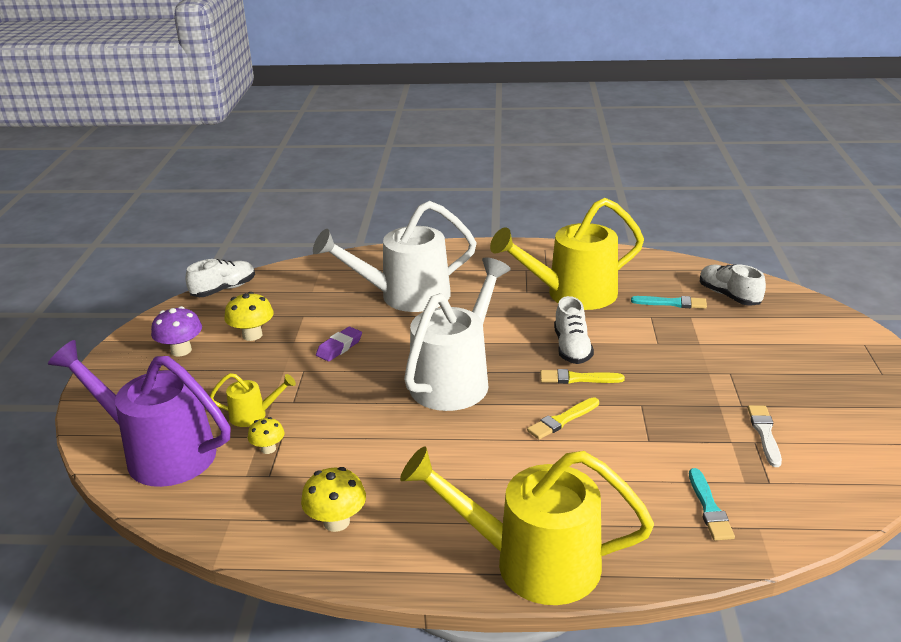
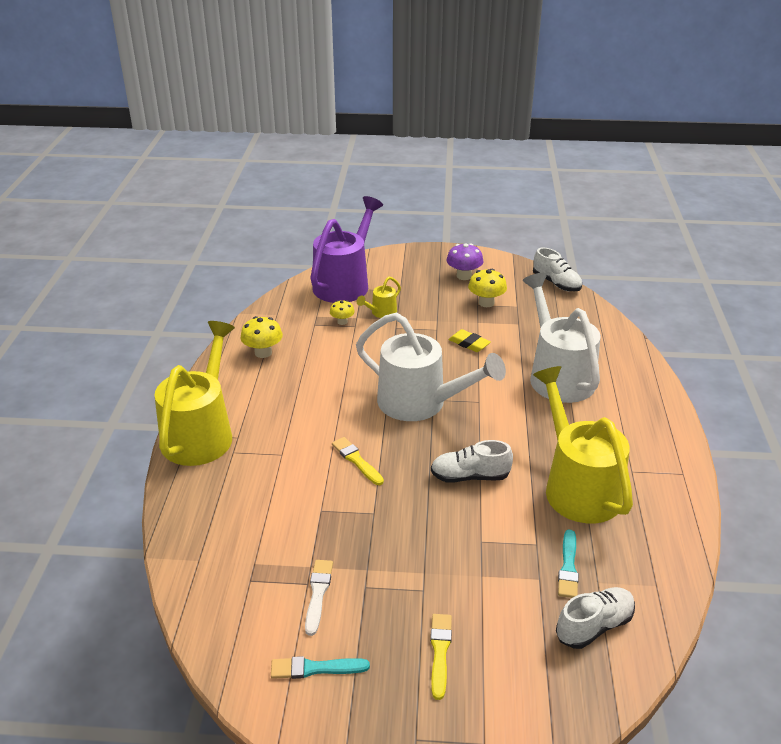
camera: 90 degrees right, 5 degrees up
(254, 415) = (381, 313): yellow watering can -> yellow watering can turned 45 degrees clockwise
(339, 347) = (469, 344): purple eraser -> yellow eraser
(578, 378) = (418, 475): yellow brush -> yellow brush (440, 652)
(709, 508) = (229, 533): turquoise brush -> turquoise brush (315, 668)
(764, 433) = (318, 594): white brush -> white brush turned 90 degrees counterclockwise

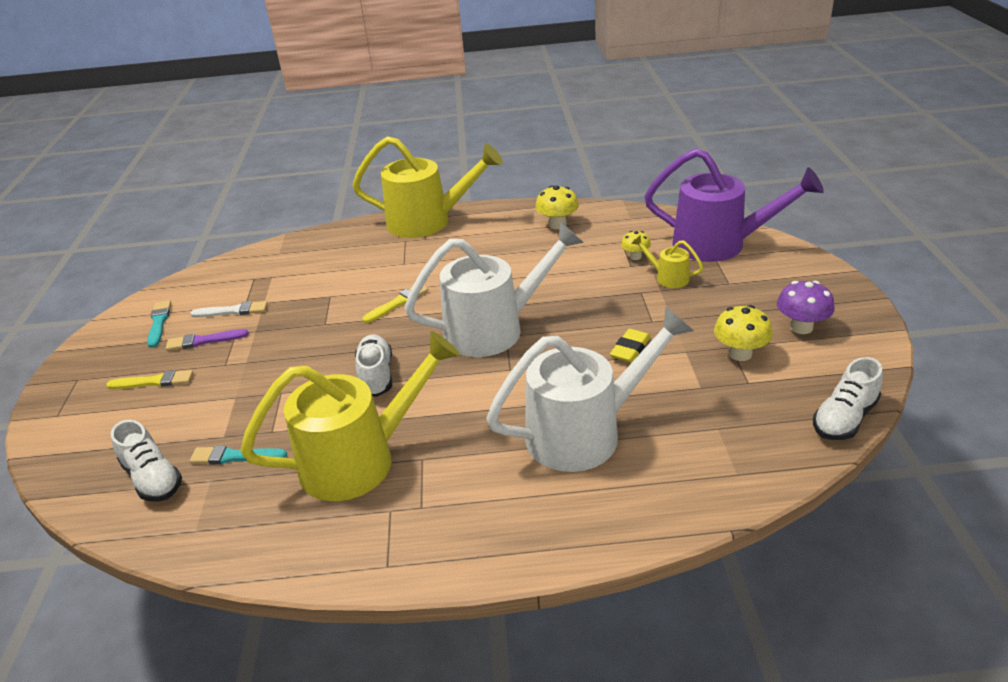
camera: 85 degrees right, 0 degrees up
(372, 614) = (204, 341): none -> purple brush
(421, 404) = (495, 329): white watering can -> white watering can turned 135 degrees counterclockwise

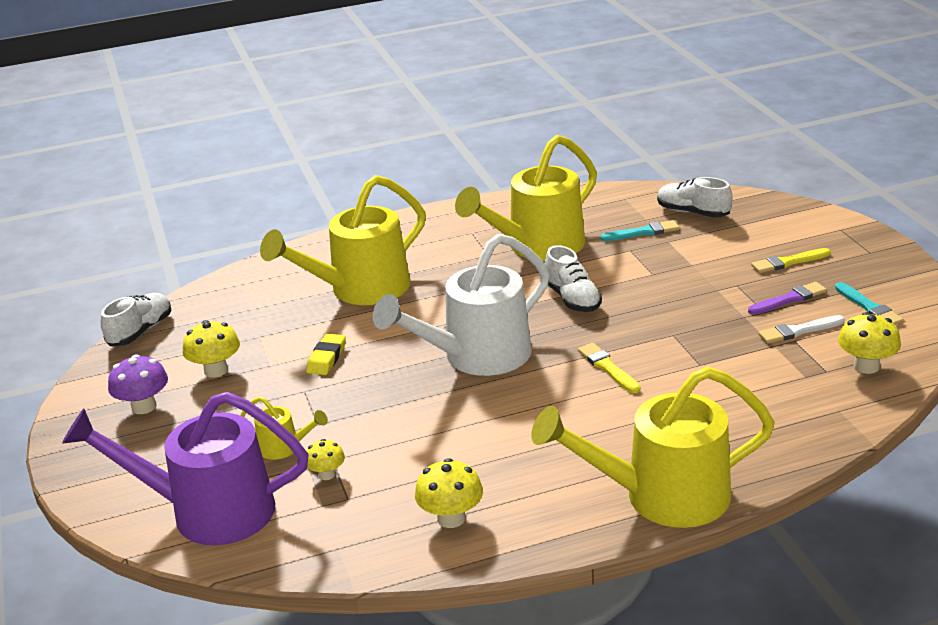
camera: 165 degrees right, 5 degrees down
(225, 277) = (866, 366): none -> yellow mushroom
(397, 303) = (608, 368): yellow brush -> yellow brush turned 120 degrees clockwise
(586, 432) = (359, 290): white watering can -> yellow watering can

